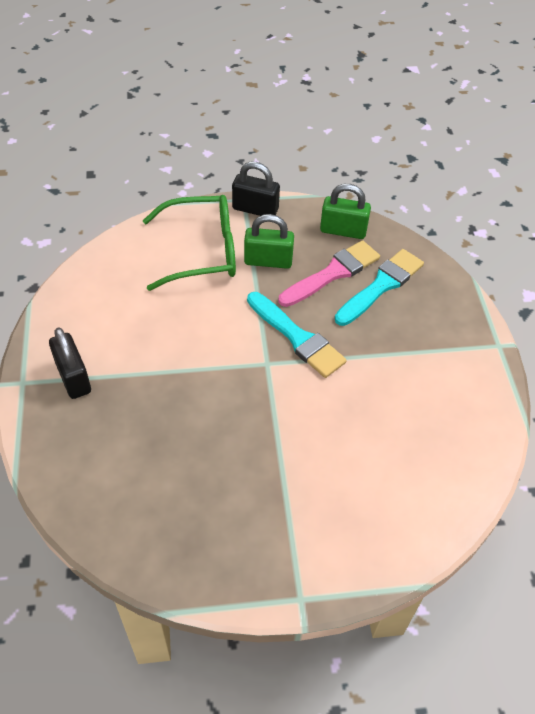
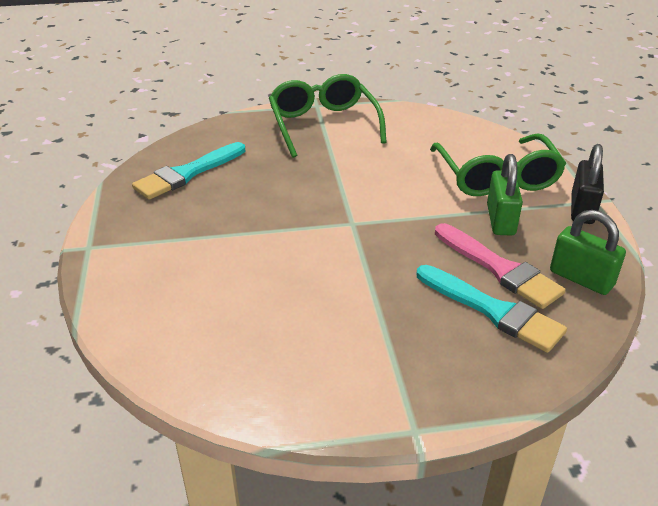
camera: 90 degrees right, 15 degrees down
(73, 377) = (323, 124): black padlock -> green glasses
(297, 337) = (391, 242): turquoise brush -> turquoise brush (187, 174)
(343, 230) = (581, 278): green padlock -> green padlock turned 60 degrees counterclockwise

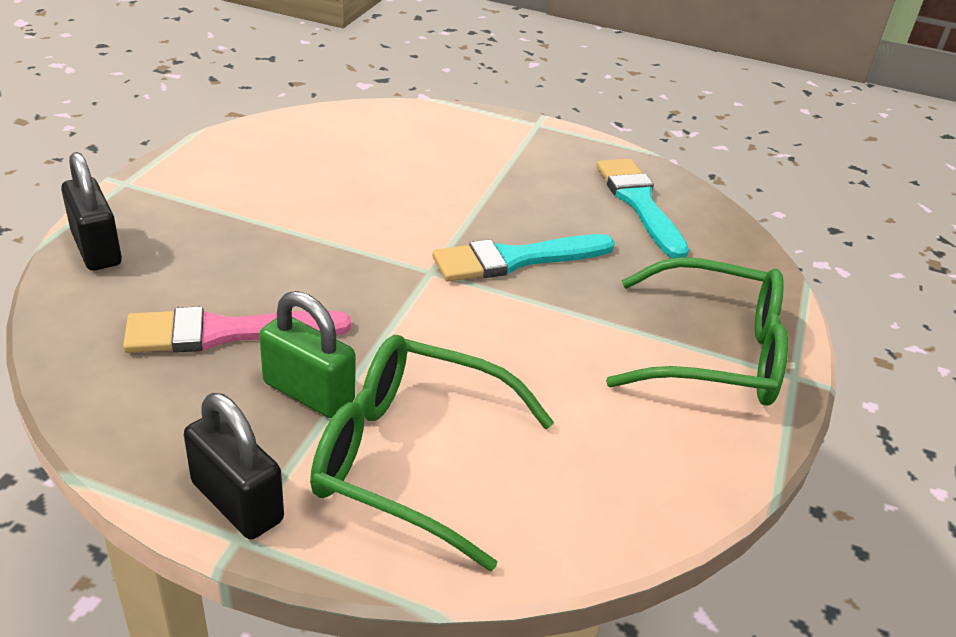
camera: 115 degrees right, 0 degrees up
(493, 310) = (176, 289): turquoise brush -> turquoise brush (515, 259)
(506, 378) = (96, 249): none -> black padlock
(581, 278) = (126, 388): green padlock -> none

